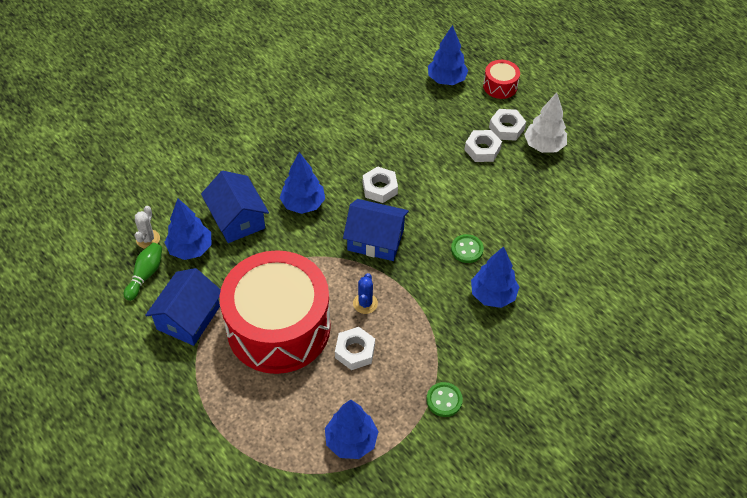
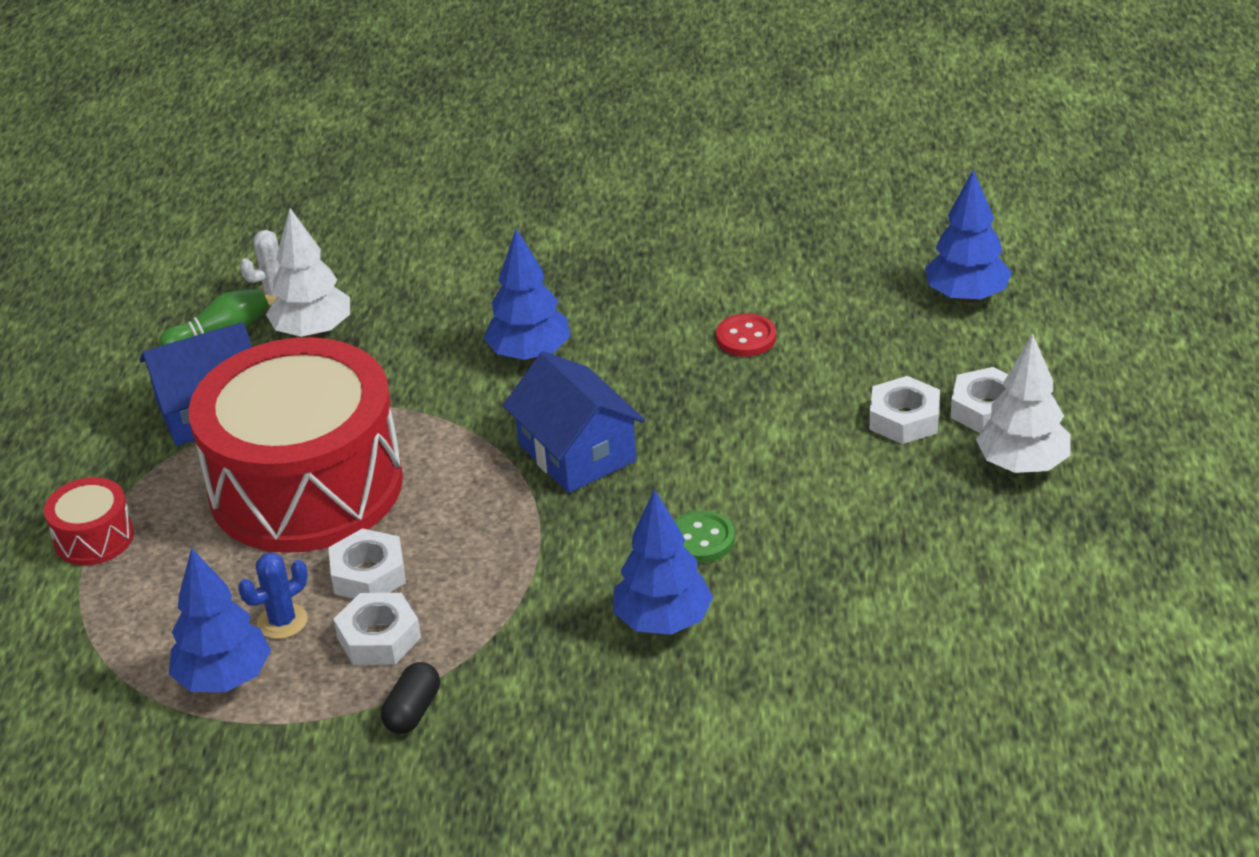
camera: 45 degrees right, 15 degrees down
(190, 249) = (313, 332): blue tree -> white tree
(237, 219) = (417, 327): blue house -> none
(365, 303) = (458, 524): blue cactus -> blue cactus (282, 621)
(380, 188) = (668, 390): white nut -> white nut (379, 638)
(383, 146) = (746, 338): none -> red button
(444, 400) = (413, 711): green button -> black capsule
(500, 86) = (1052, 346): red drum -> red drum (94, 538)

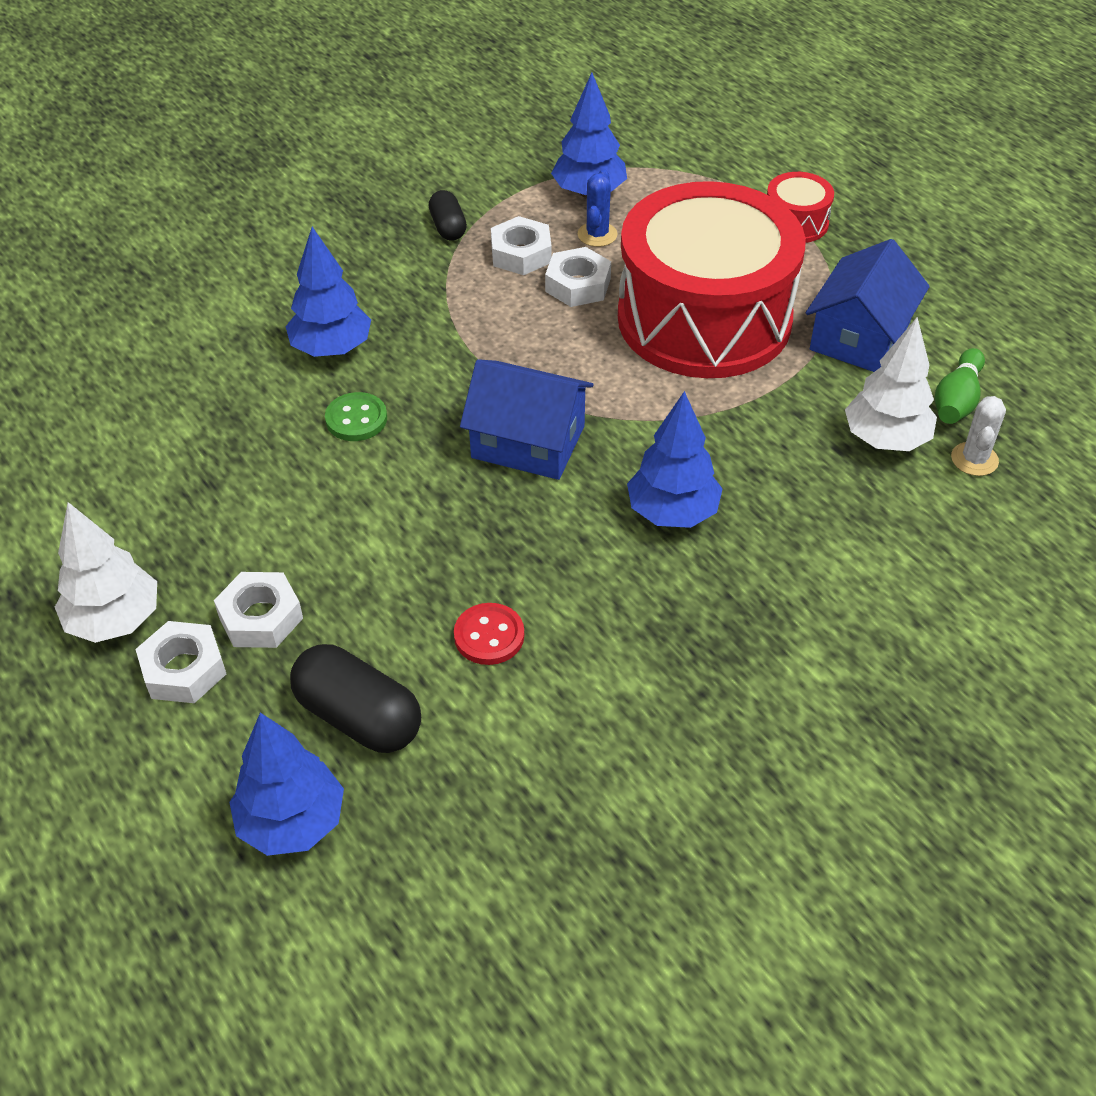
camera: 140 degrees right, 10 degrees up
(879, 330) = (359, 717): none -> black capsule

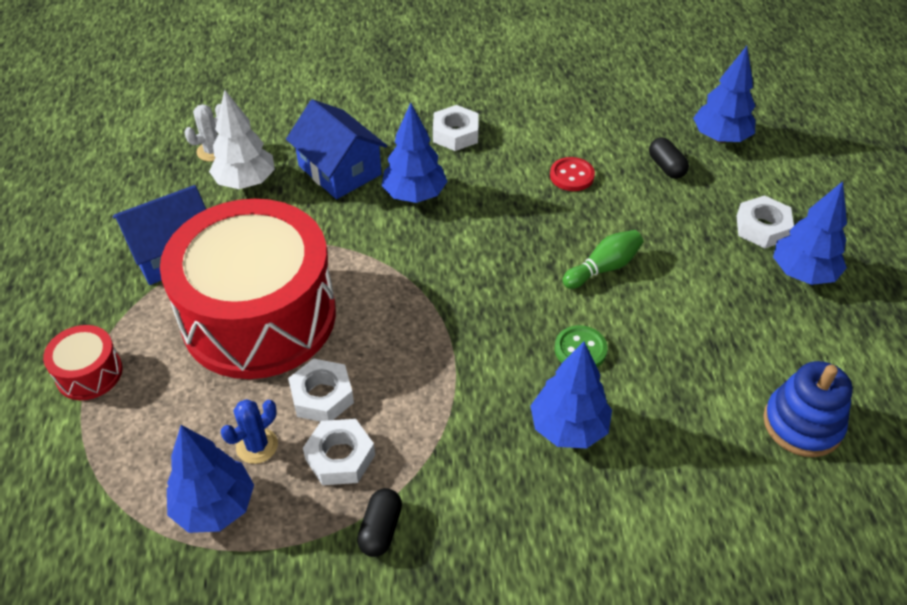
camera: 150 degrees left, 0 degrees up
(94, 441) = (802, 424): none -> blue stacking toy
(115, 620) = (802, 273): white tree -> blue tree
(260, 617) = (705, 238): white nut -> white nut (455, 134)
(359, 717) = (666, 167): black capsule -> black capsule, size x0.59
(528, 442) = (467, 277): blue house -> blue house (340, 170)
(956, 400) = (174, 185): green bowling pin -> green bowling pin (603, 268)

